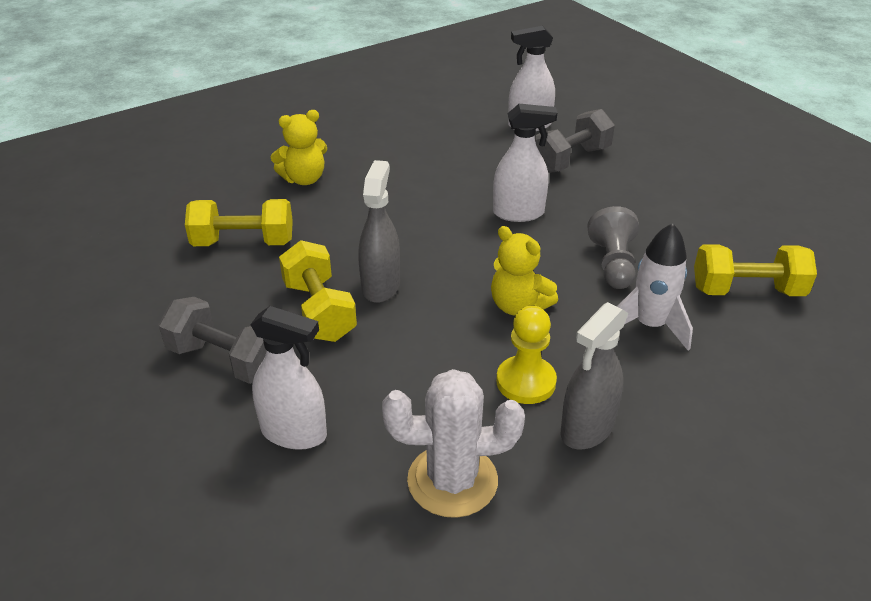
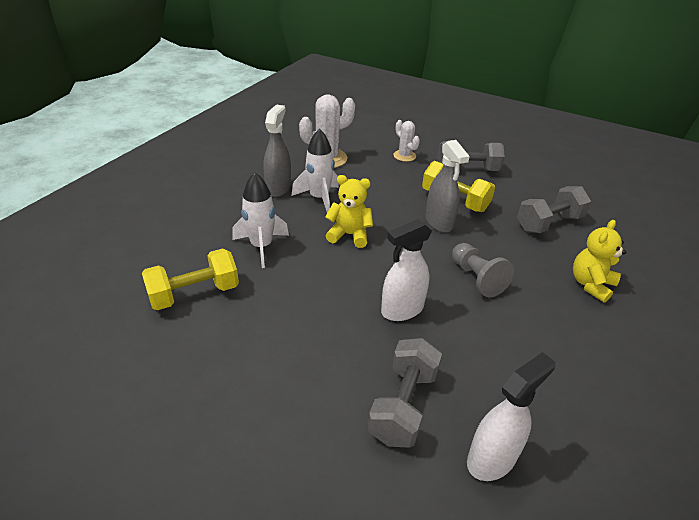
camera: 150 degrees right, 0 degrees up
(243, 243) = (548, 223): yellow dumbbell -> grey dumbbell
(294, 433) = (404, 156): white spray bottle -> white cactus
(526, 382) = (319, 198): yellow pawn -> white rocket
(613, 264) = (302, 285): grey pawn -> grey pawn (476, 278)

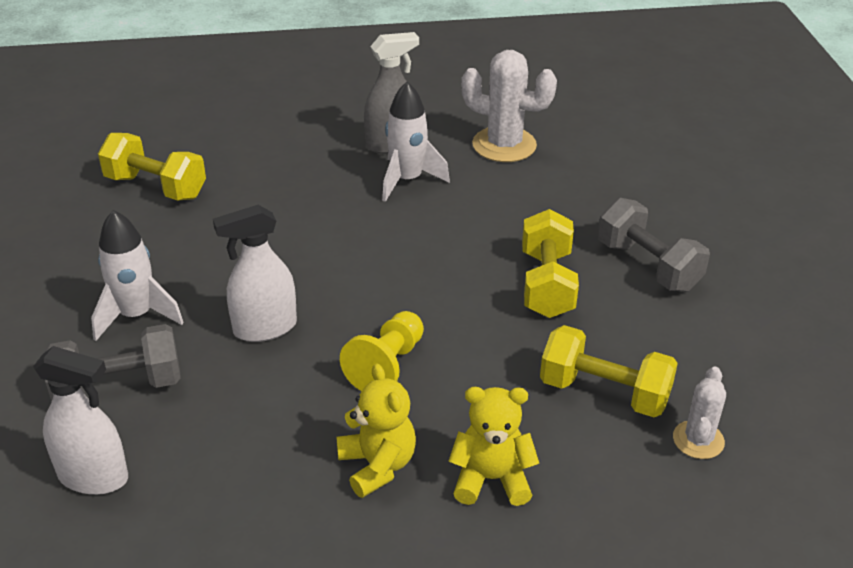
camera: 55 degrees right, 0 degrees up
(261, 247) = (270, 187): white rocket -> white rocket (136, 315)
(349, 235) = (360, 233): yellow teddy bear -> yellow teddy bear (377, 465)
(402, 310) = (264, 328): white spray bottle -> white spray bottle turned 45 degrees counterclockwise
(404, 156) = (603, 198): white cactus -> white cactus (698, 440)
(439, 222) = (474, 290): grey spray bottle -> none
(476, 278) = (387, 365): grey pawn -> yellow pawn
(548, 223) = (604, 392): grey dumbbell -> yellow dumbbell

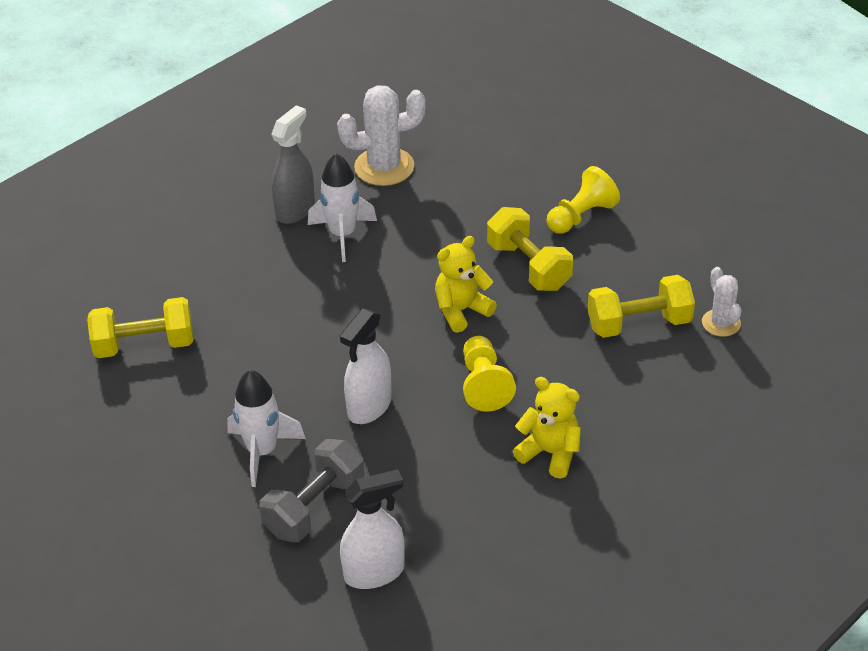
camera: 35 degrees left, 5 degrees up
(491, 479) = (627, 419): yellow teddy bear -> yellow teddy bear (461, 310)
(648, 266) = (581, 216): grey dumbbell -> yellow pawn

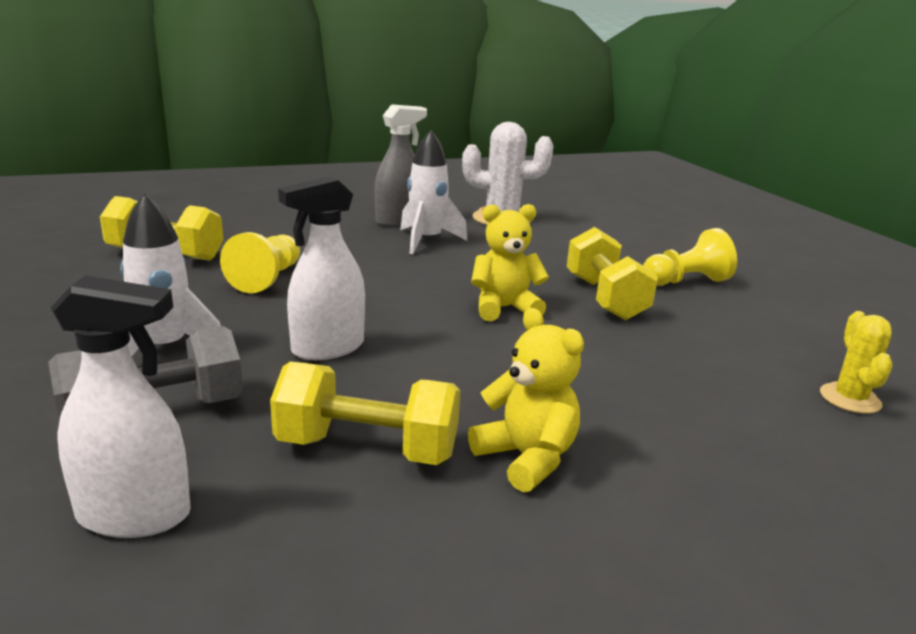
camera: 20 degrees right, 20 degrees down
(484, 384) = (483, 368): yellow pawn -> yellow pawn (267, 278)
(638, 323) = (725, 370): yellow dumbbell -> yellow dumbbell (367, 448)
(721, 323) = (850, 399): white cactus -> yellow cactus

